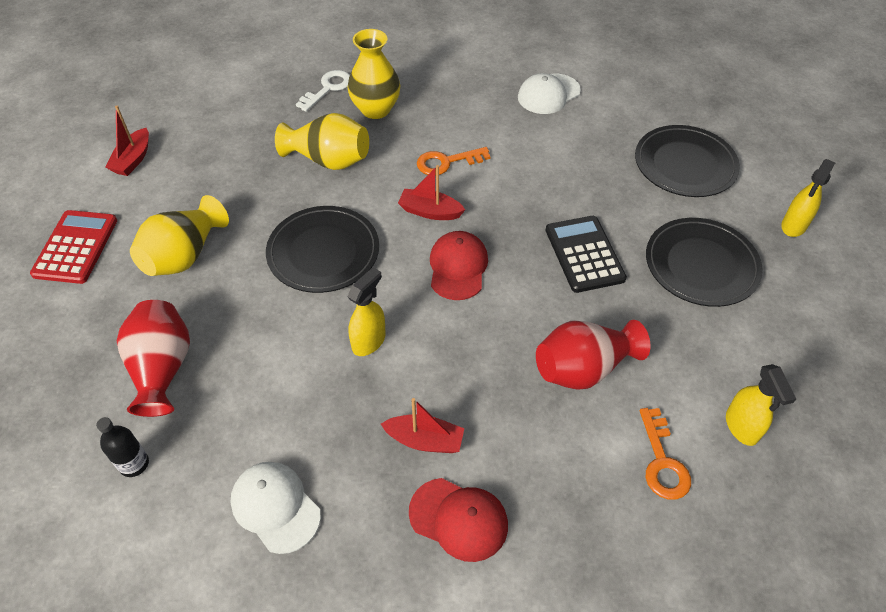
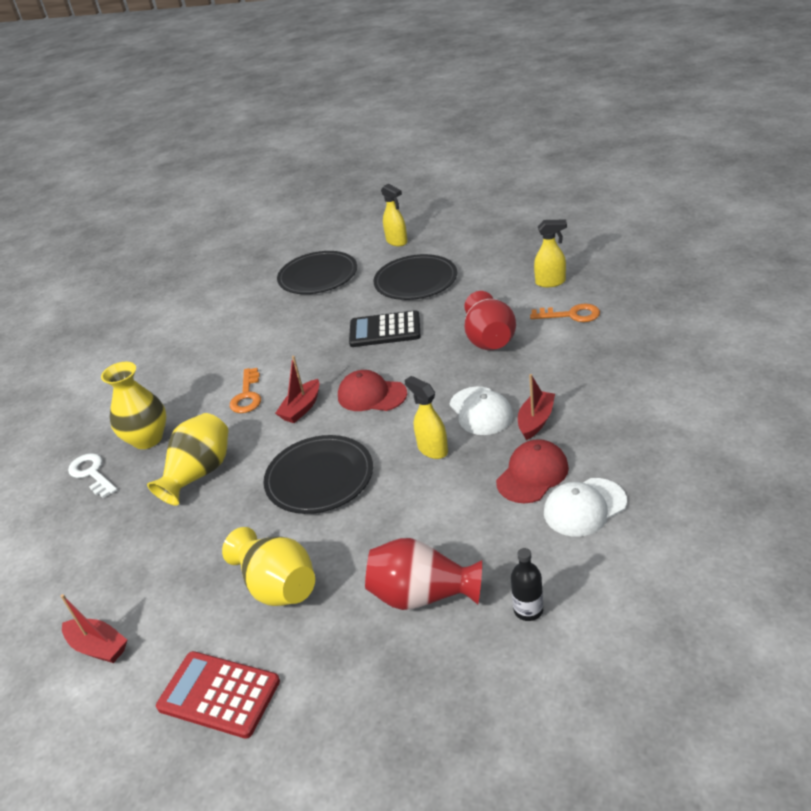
camera: 70 degrees left, 15 degrees down
(459, 519) = (604, 407): red cap -> red cap (532, 474)
(548, 94) = (199, 333): white cap -> white cap (481, 411)

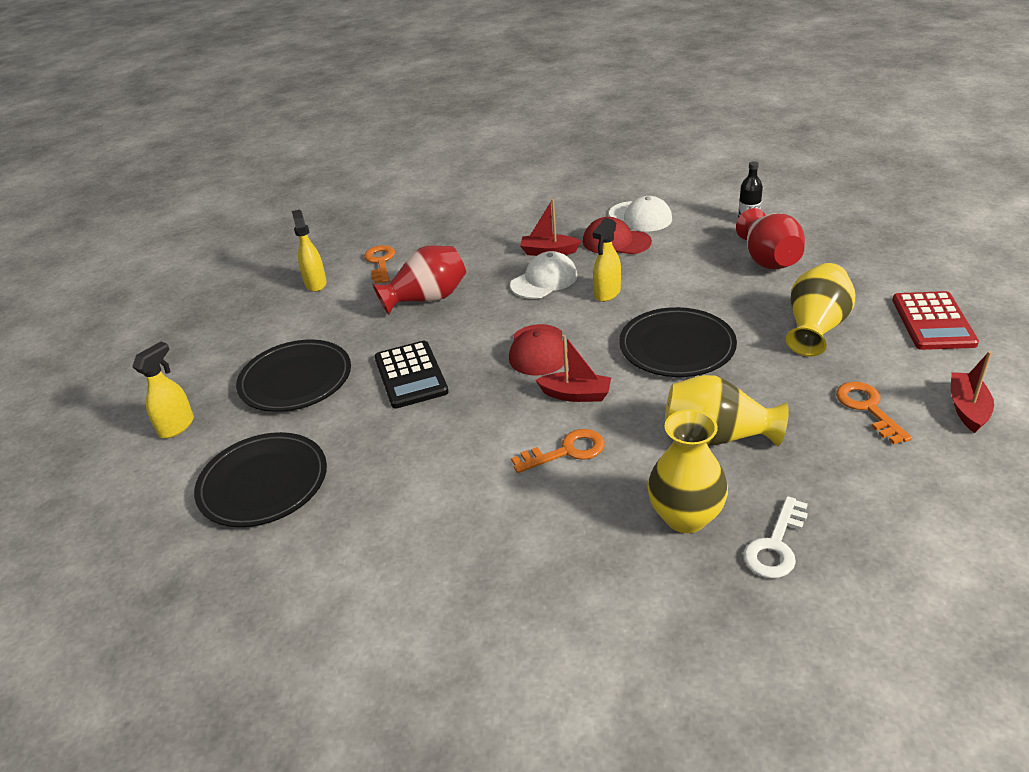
camera: 110 degrees left, 0 degrees up
(154, 576) = (868, 408): none -> orange key

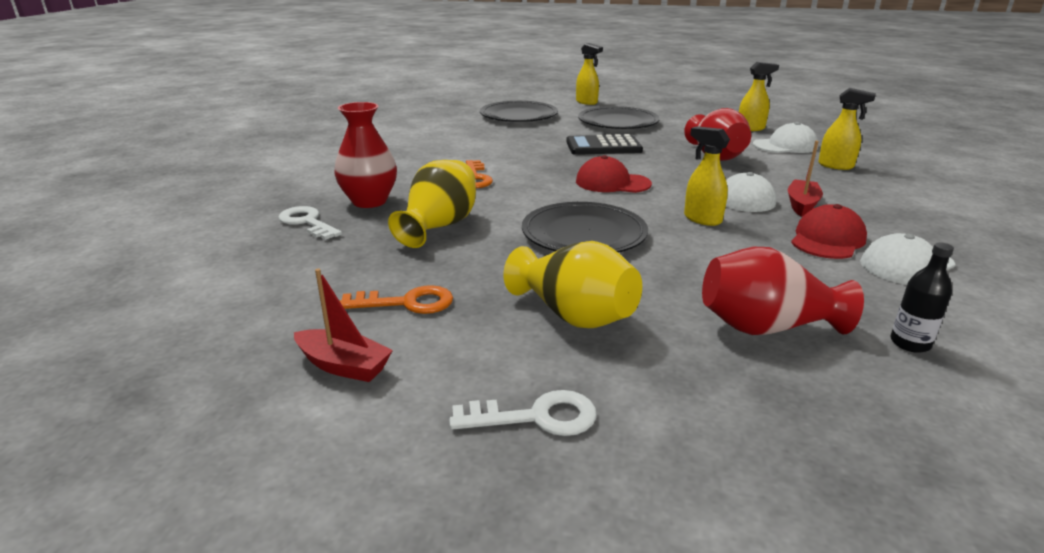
camera: 100 degrees right, 10 degrees down
(380, 262) = (785, 146): orange key -> white cap
(438, 238) = (836, 166): none -> yellow spray bottle
(576, 395) = (539, 188): red boat -> none
(685, 517) = (369, 201): yellow vase -> red vase
(933, 322) = (536, 417): red calculator -> white key

